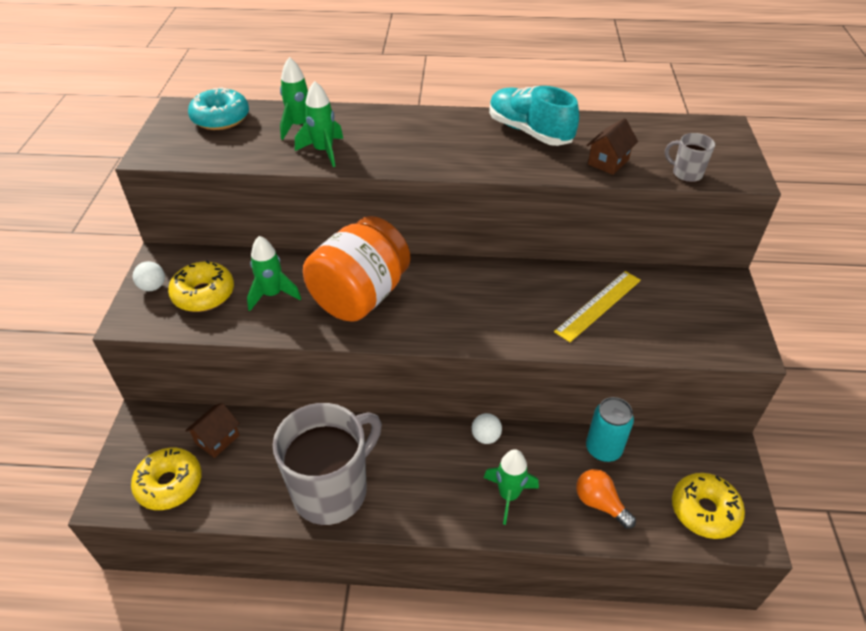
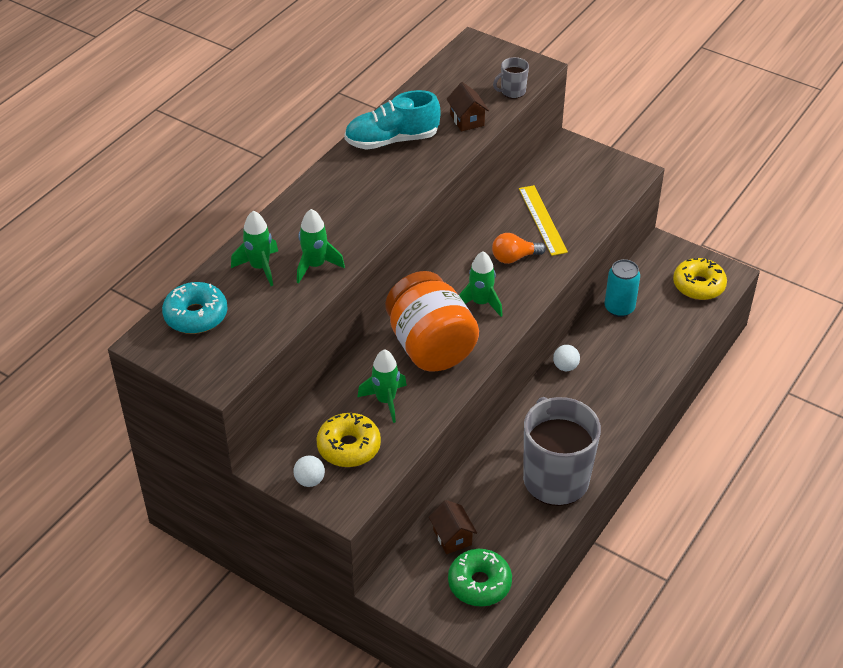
camera: 60 degrees left, 0 degrees up
(169, 484) = (479, 583): yellow donut -> green donut
(508, 495) = (624, 378): green rocket -> green rocket (480, 303)
(600, 503) = (661, 333): orange light bulb -> orange light bulb (514, 257)

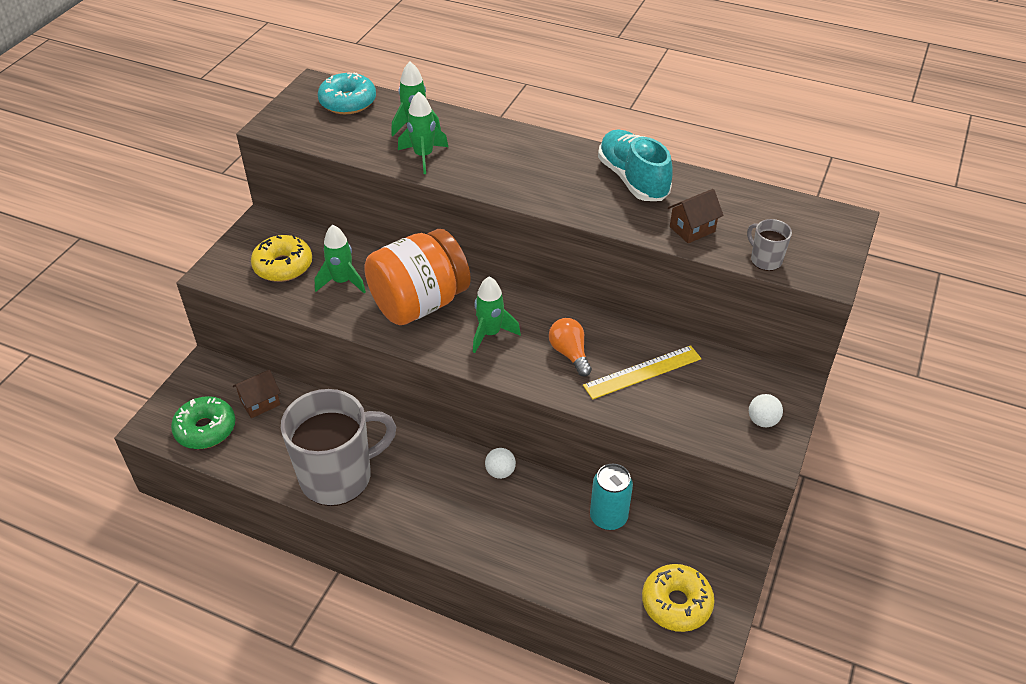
camera: 80 degrees right, 0 degrees up
(310, 480) = (243, 248): white ball -> white ball (762, 421)

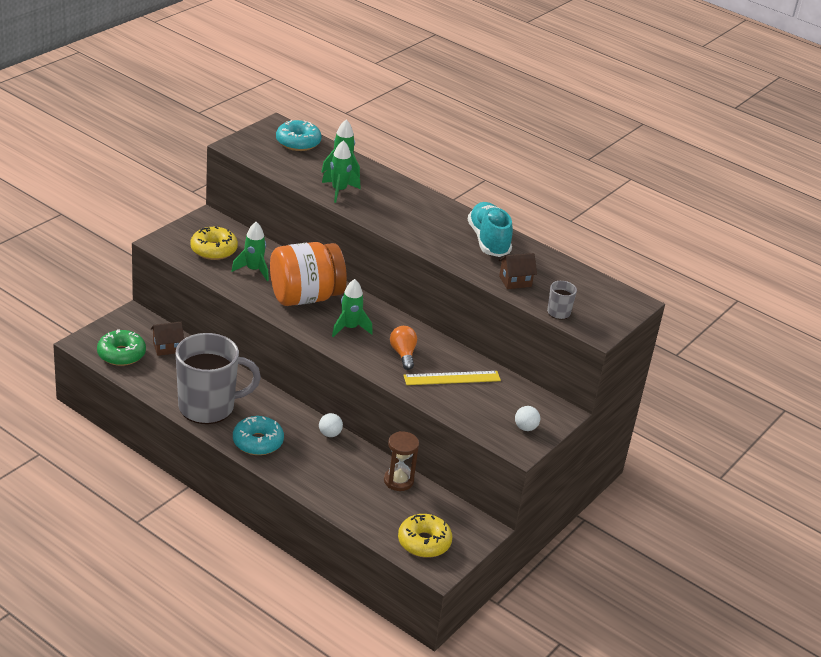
camera: 10 degrees right, 10 degrees down
(417, 512) = (258, 442): none -> turquoise donut
(608, 517) = (398, 481): turquoise can -> brown hourglass

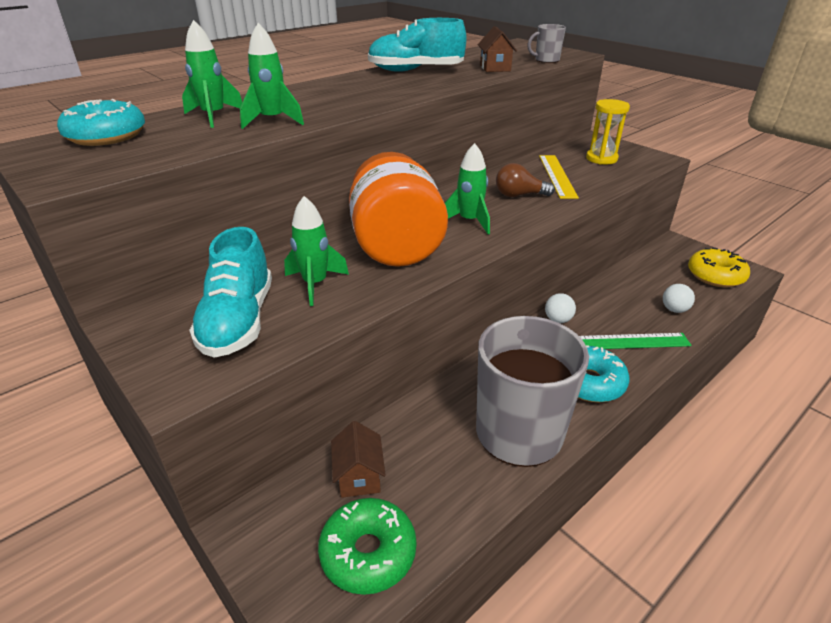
camera: 75 degrees left, 0 degrees up
(214, 250) = (238, 321): yellow donut -> turquoise shoe
(308, 467) = (626, 341): none -> green ruler
(398, 481) = (626, 281): brown hourglass -> none
(403, 354) = (519, 195): orange light bulb -> brown light bulb
(504, 410) = (601, 159): none -> yellow hourglass
(525, 428) = (625, 153): white ball -> white ball (674, 310)

